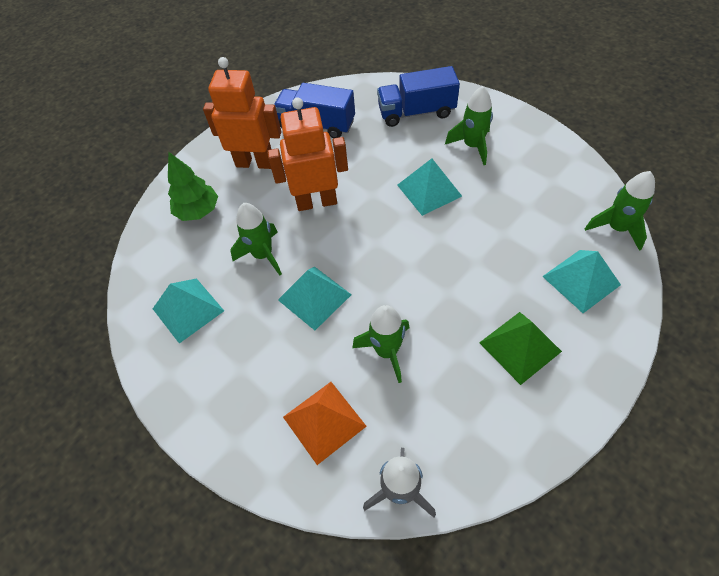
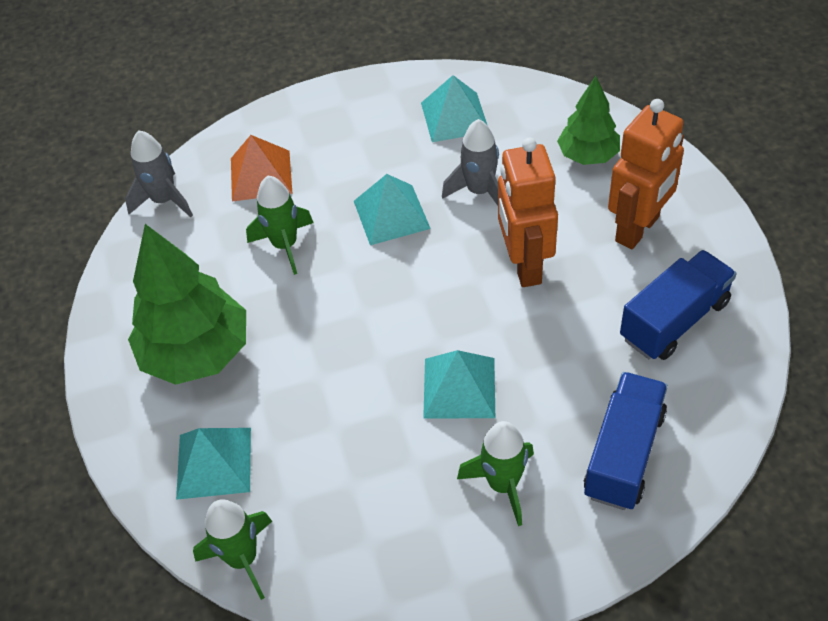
camera: 120 degrees right, 5 degrees down
(263, 255) = (479, 191): green rocket -> grey rocket
(316, 202) = (524, 265): orange robot -> orange robot turned 150 degrees clockwise
(520, 347) = (197, 353): green pyramid -> green tree

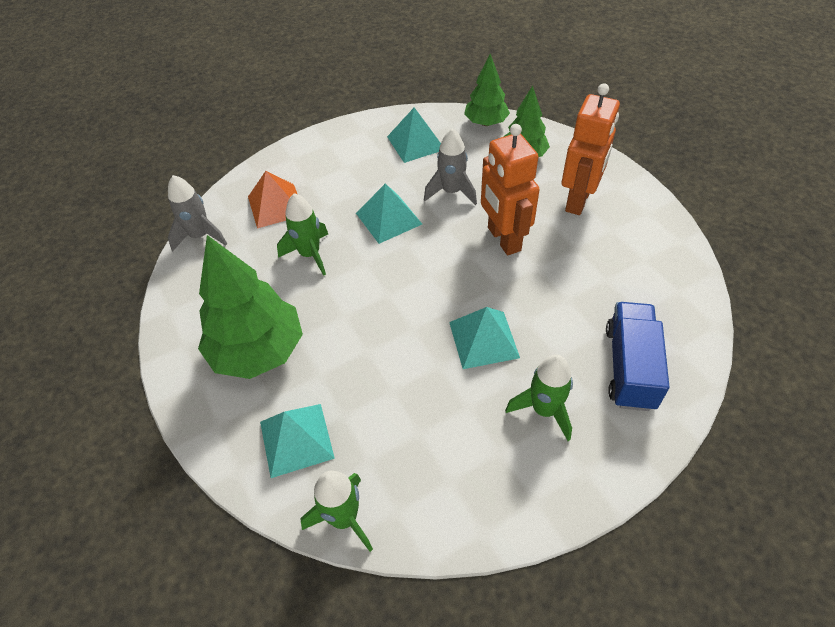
camera: 15 degrees left, 0 degrees up
(553, 102) = (486, 123): none -> green tree
(674, 320) = (629, 260): blue truck -> none

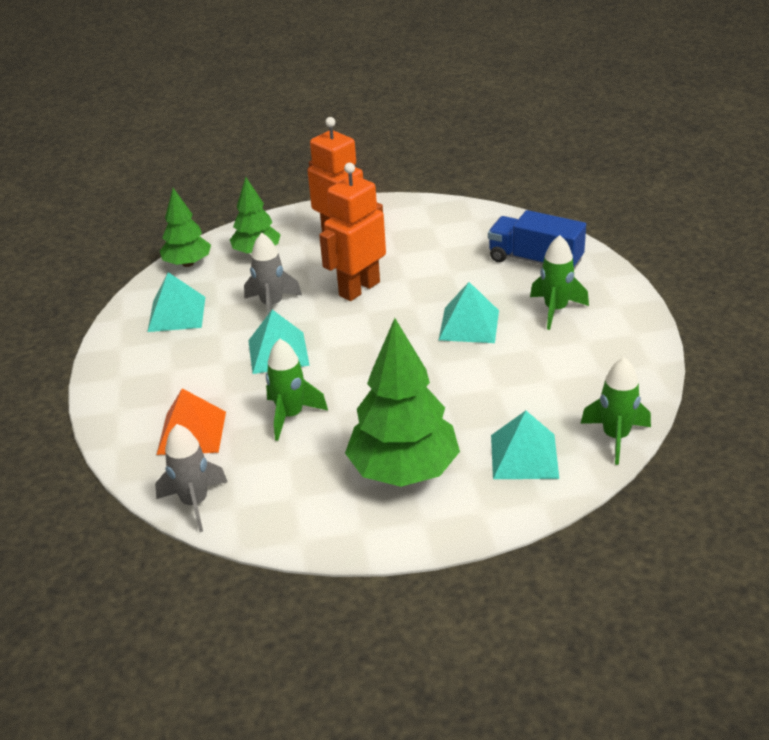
camera: 70 degrees left, 15 degrees down
(503, 239) = (359, 289): orange robot -> orange robot turned 135 degrees clockwise

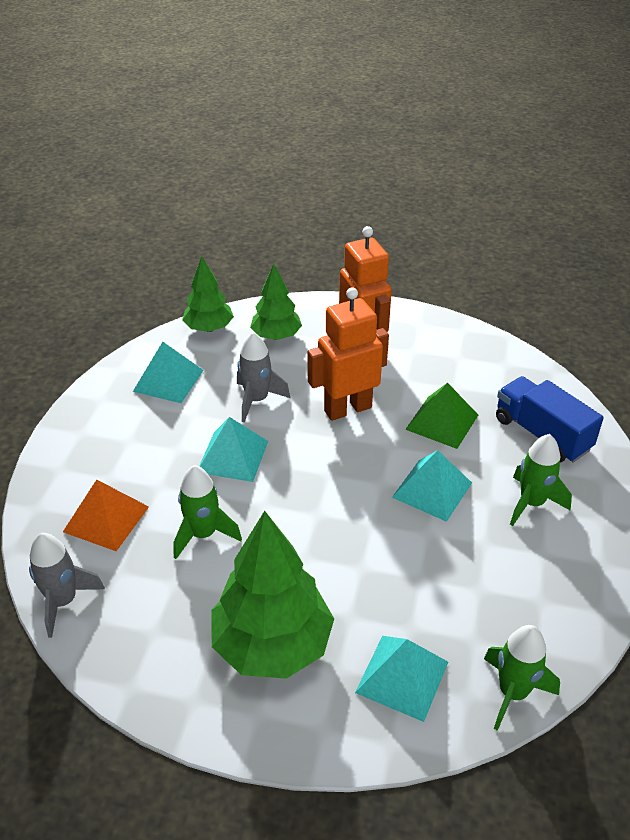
camera: 20 degrees right, 5 degrees up
(447, 275) = (442, 422): none -> green pyramid

